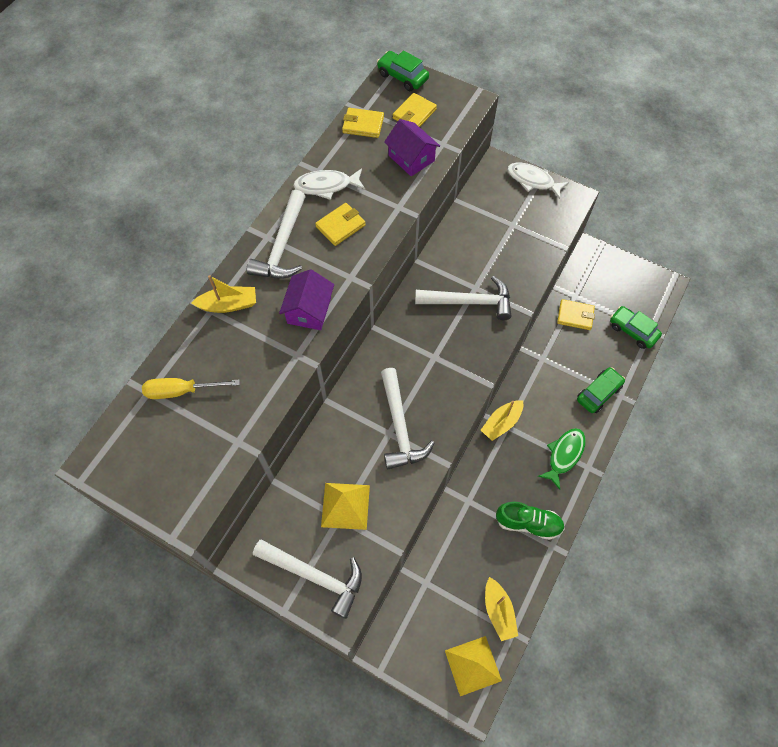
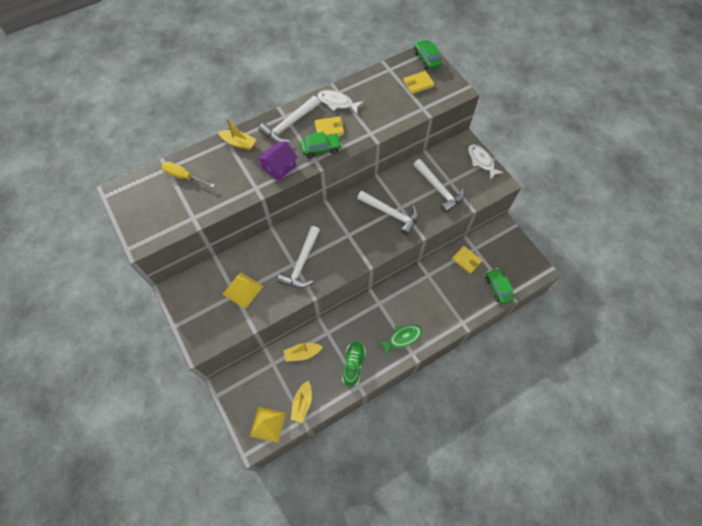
camera: 30 degrees right, 0 degrees up
(314, 576) = (201, 317): white hammer -> white hammer (438, 189)
(363, 125) = (383, 77): yellow wallet -> none
(411, 158) = (398, 108): purple house -> none
(501, 423) = (377, 299): yellow boat -> yellow boat (302, 353)
(528, 523) = (353, 365): green shoe -> green shoe turned 120 degrees counterclockwise
(598, 393) = (449, 314): green car -> green car (321, 149)

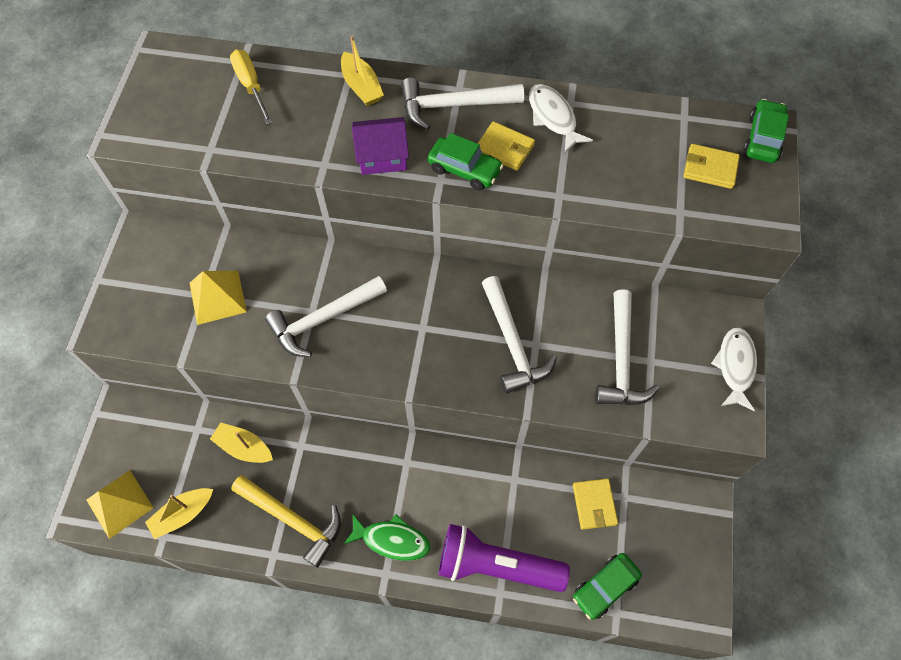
camera: 40 degrees right, 0 degrees up
(353, 365) = (293, 519): green shoe -> yellow hammer
(451, 313) = (496, 565): none -> purple flashlight
(498, 288) = (605, 587): green car -> green car turned 150 degrees counterclockwise

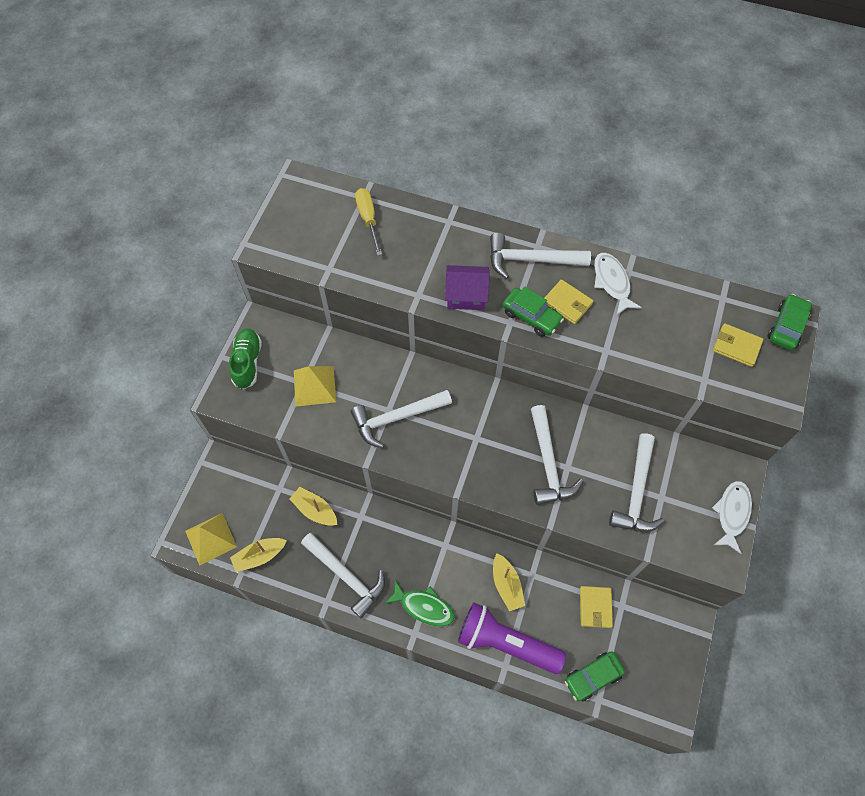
camera: 10 degrees right, 0 degrees up
(131, 282) = (247, 363): none -> green shoe
(293, 519) = (346, 576): yellow hammer -> white hammer
(361, 87) = (457, 233): yellow boat -> yellow boat (506, 585)

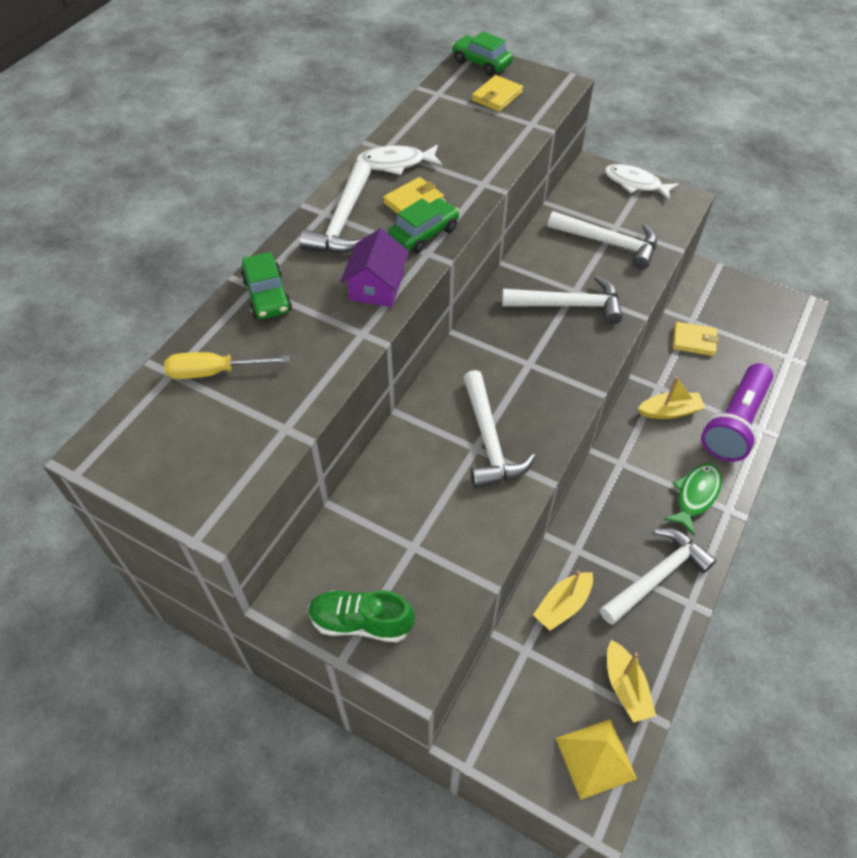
camera: 80 degrees left, 10 degrees down
(314, 386) = (421, 532): yellow pyramid -> none
(593, 677) = (766, 357): green car -> green car (267, 296)

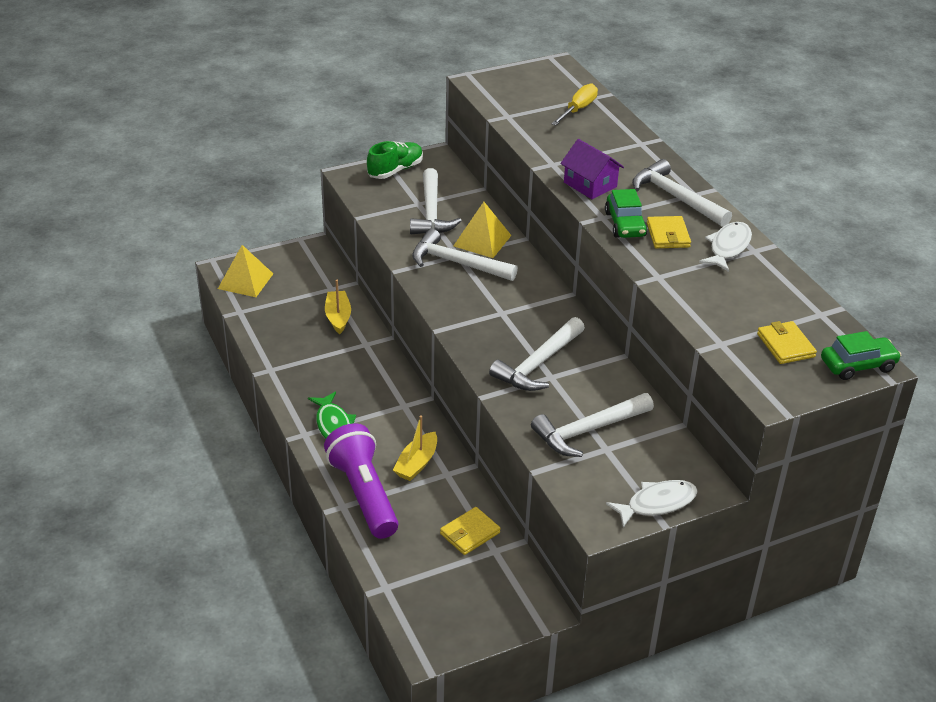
camera: 125 degrees right, 15 degrees down
(267, 296) = (626, 145): green car -> none
(431, 443) = (482, 240): none -> yellow pyramid
(625, 687) = (263, 312): yellow boat -> none
(656, 576) = (305, 367): white hammer -> white hammer (431, 212)

